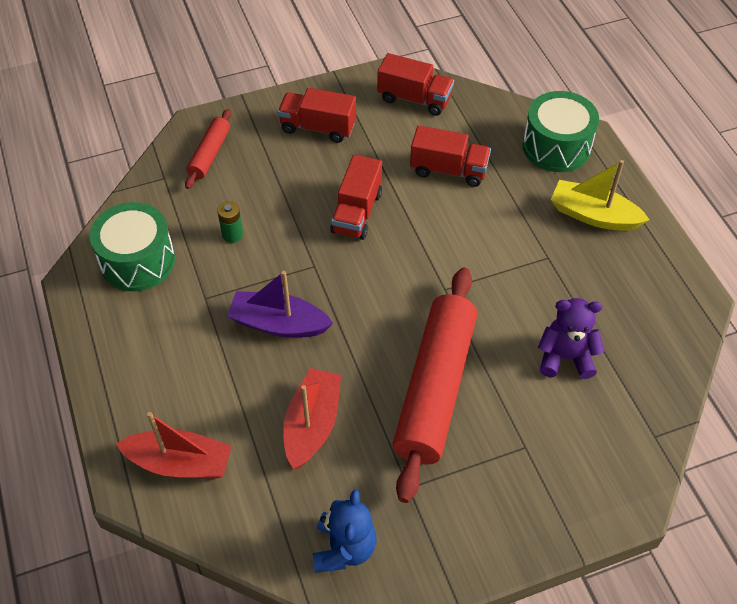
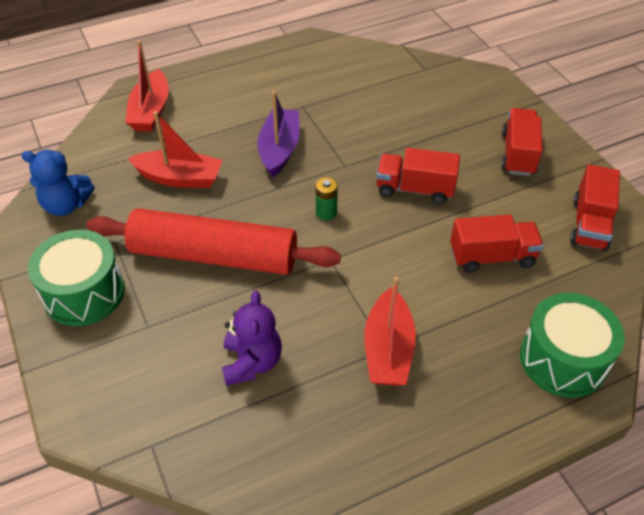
camera: 85 degrees right, 5 degrees down
(137, 261) = (334, 67): green drum -> green drum (84, 293)
(210, 154) = (460, 90): red rolling pin -> none
(232, 234) = (371, 113): green battery -> green battery (326, 213)
(448, 170) = (492, 257): red truck -> red truck turned 105 degrees counterclockwise
(549, 256) = (388, 349): none -> red boat
(593, 215) = (459, 396): yellow boat -> none

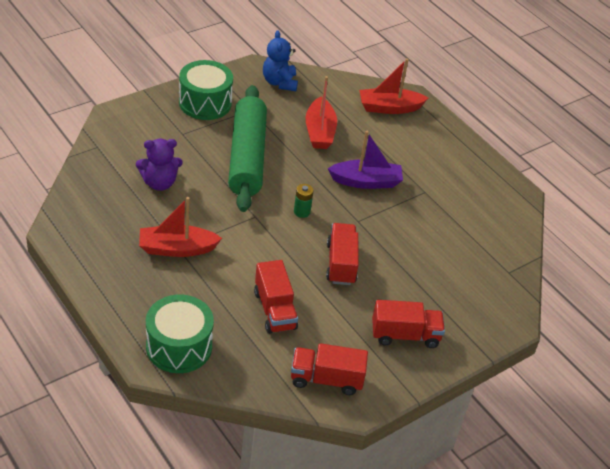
camera: 75 degrees right, 5 degrees down
(214, 255) = (247, 157): red rolling pin -> green rolling pin

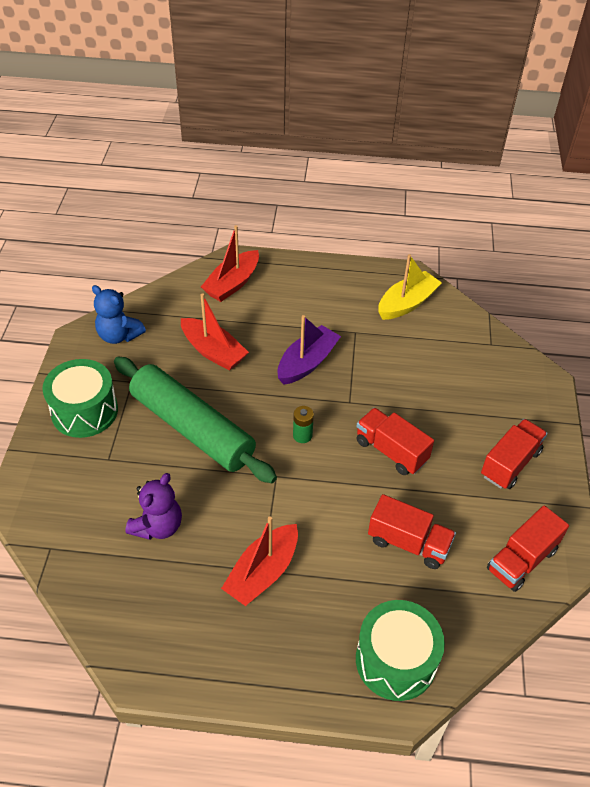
camera: 45 degrees left, 5 degrees up
(488, 205) = (407, 303): none -> yellow boat

